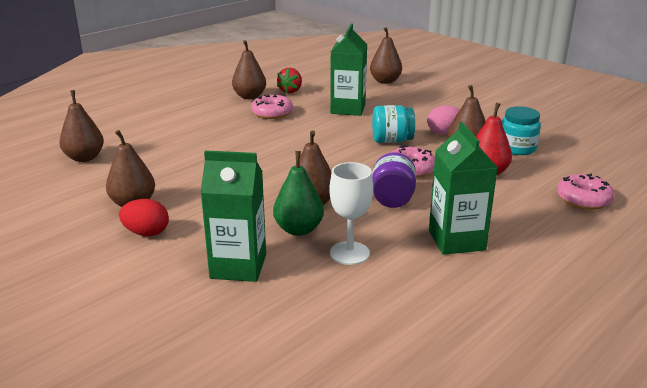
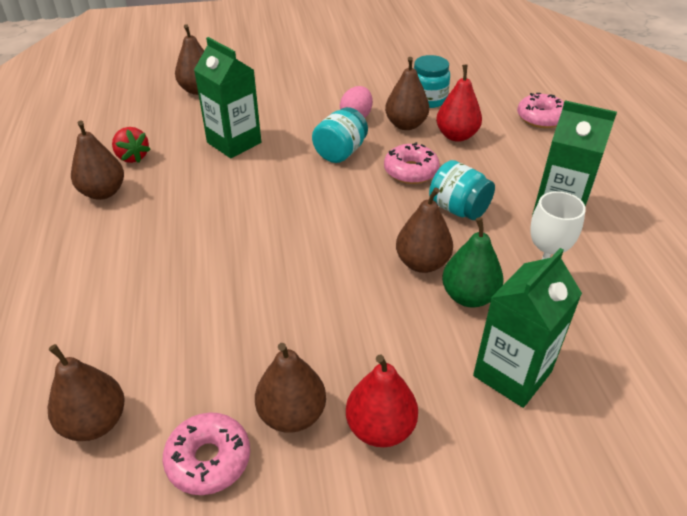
camera: 55 degrees left, 15 degrees up
(146, 233) = (380, 428): red egg -> red pear
(272, 113) = (175, 196): pink donut -> pink donut (208, 459)
(392, 199) = (458, 209): purple jar -> turquoise jar

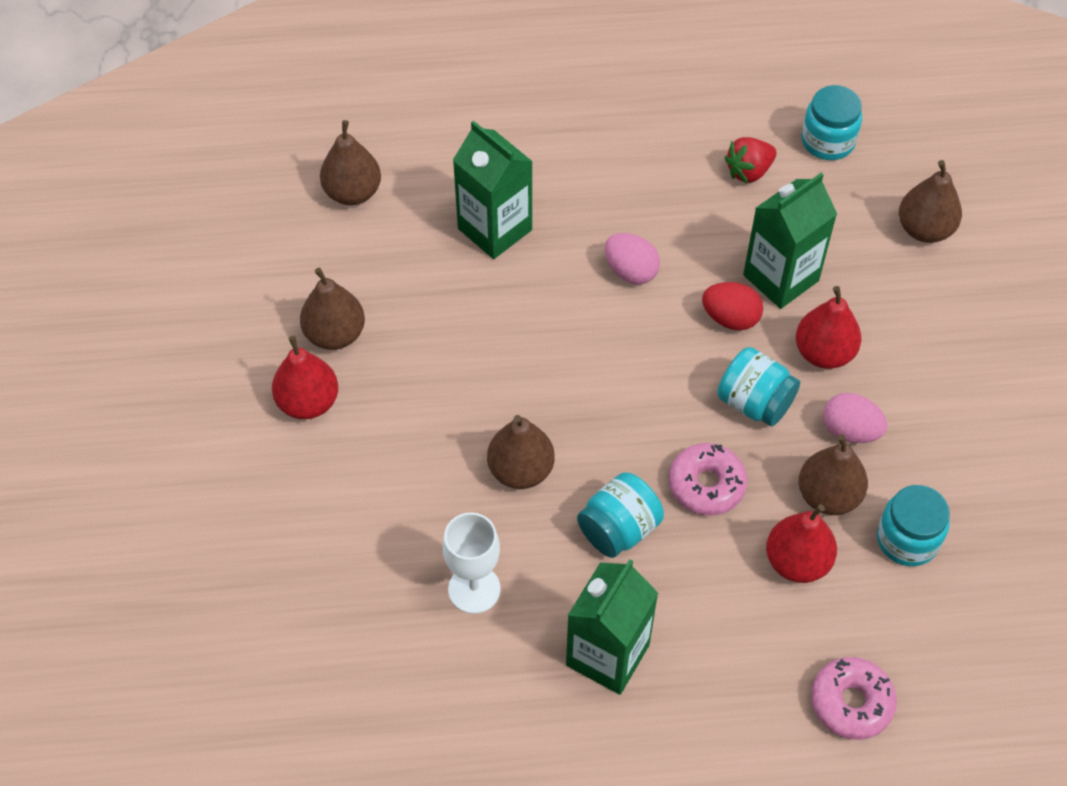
camera: 95 degrees right, 15 degrees up
(103, 192) = (675, 152): brown pear -> none
(113, 124) = (828, 141): none -> turquoise jar
(208, 459) = (301, 274): pink donut -> none
(223, 212) = (630, 271): none -> pink egg
(269, 163) = (730, 318): none -> red egg
(297, 126) = (824, 353): none -> red pear
(469, 296) = (461, 509): green pear -> none
(512, 374) = (349, 527): green carton -> green carton (495, 229)

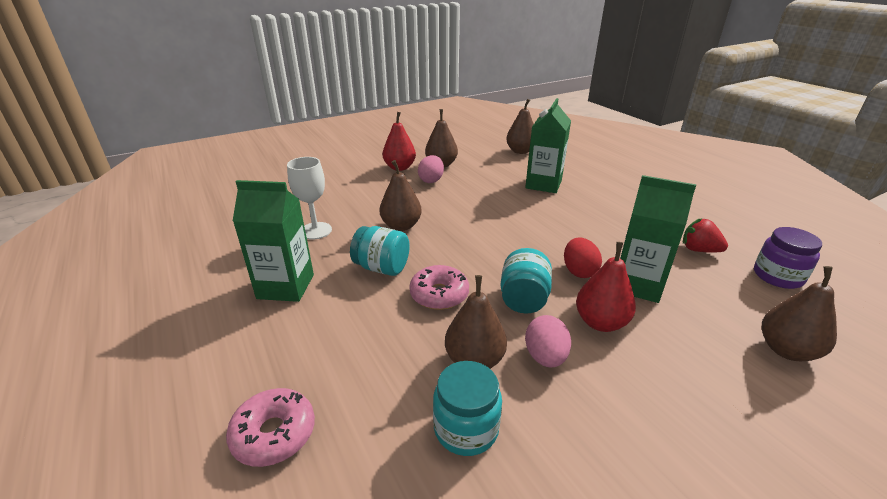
camera: 65 degrees right, 25 degrees down
(630, 271) = (568, 227): pink egg -> pink egg (431, 180)
(797, 561) = (402, 358): red pear -> none
(828, 141) = (777, 276): turquoise jar -> purple jar

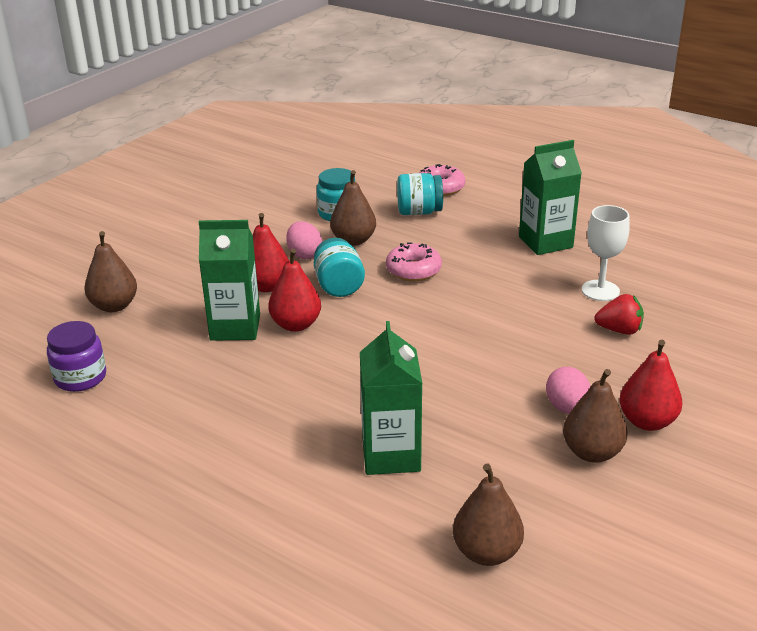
camera: 155 degrees right, 0 degrees up
(382, 268) = (486, 276): turquoise jar -> turquoise jar (419, 212)
(401, 226) = (519, 322): brown pear -> none
(579, 271) = (296, 325): red egg -> red pear
(699, 250) = (159, 390): red strawberry -> red strawberry (619, 330)

